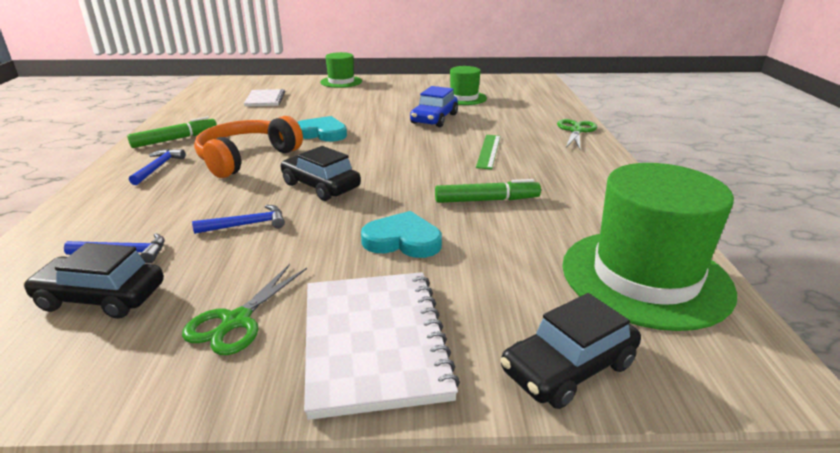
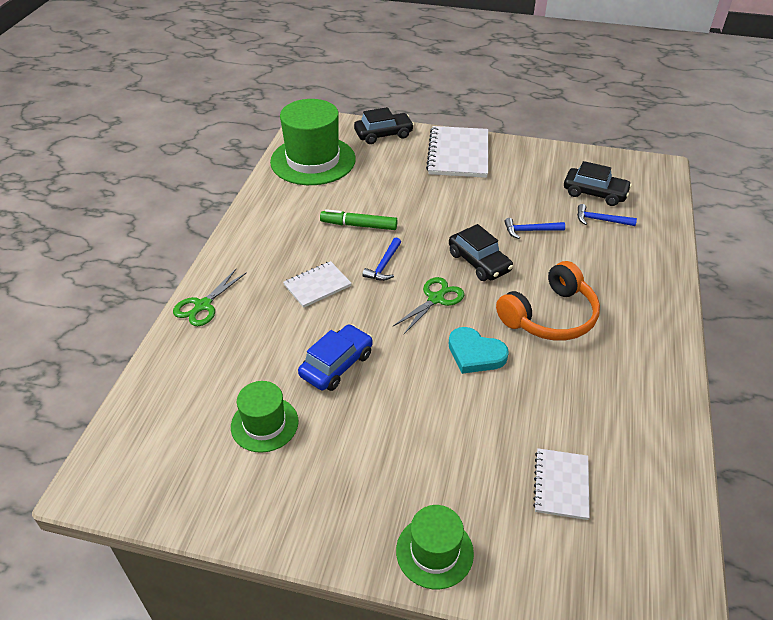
camera: 165 degrees left, 15 degrees up
(158, 167) = (630, 315): blue hammer -> blue hammer (384, 265)
(175, 139) = (641, 371): green marker -> none
(236, 321) = (521, 171): green scissors -> green scissors (436, 299)
(402, 240) = (430, 202): turquoise heart -> none
(489, 151) = (317, 285): green ruler -> white notebook

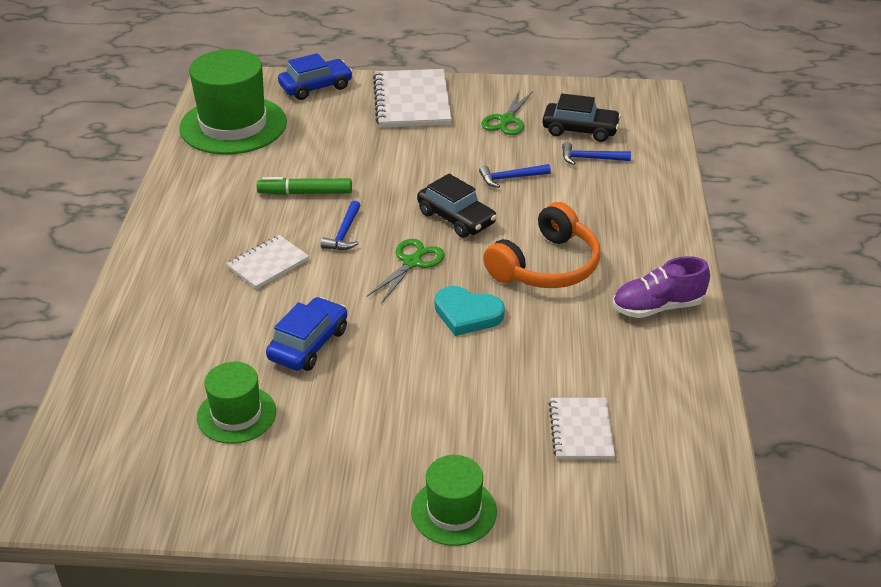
camera: 10 degrees left, 5 degrees down
(202, 306) = (132, 301): green scissors -> green scissors (506, 120)
(383, 134) = (316, 87): black car -> blue car
(644, 369) = (657, 307): none -> purple shoe

